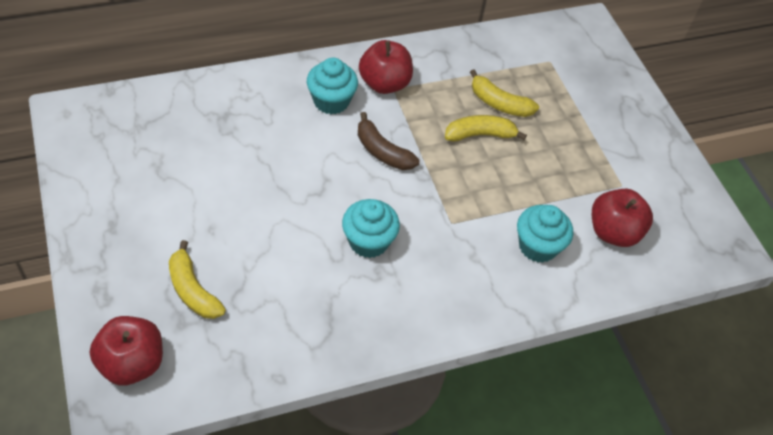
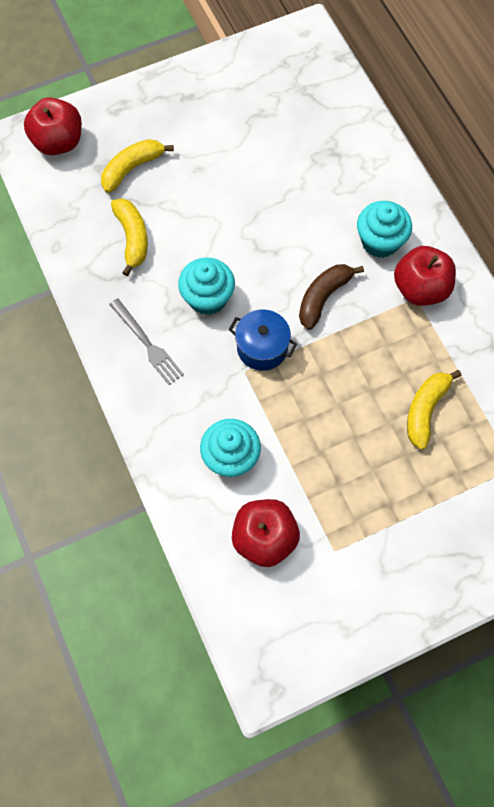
camera: 90 degrees right, 15 degrees up
(413, 300) = (147, 344): none -> grey fork
(429, 206) = (262, 348): none -> blue pot
(480, 135) = (372, 392): yellow banana -> yellow banana (132, 238)

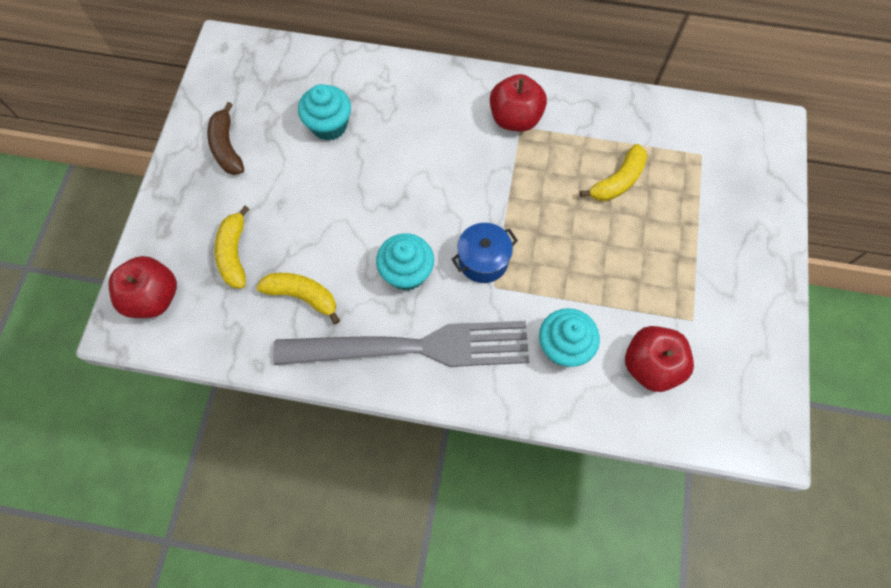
camera: 55 degrees left, 0 degrees up
(147, 344) = (413, 347): grey fork -> grey fork, size x2.26
(323, 297) = (472, 188): brown banana -> brown banana (227, 147)
(380, 241) = (454, 118): turquoise cupcake -> turquoise cupcake (329, 125)
(425, 410) = (617, 181): yellow banana -> yellow banana turned 105 degrees counterclockwise

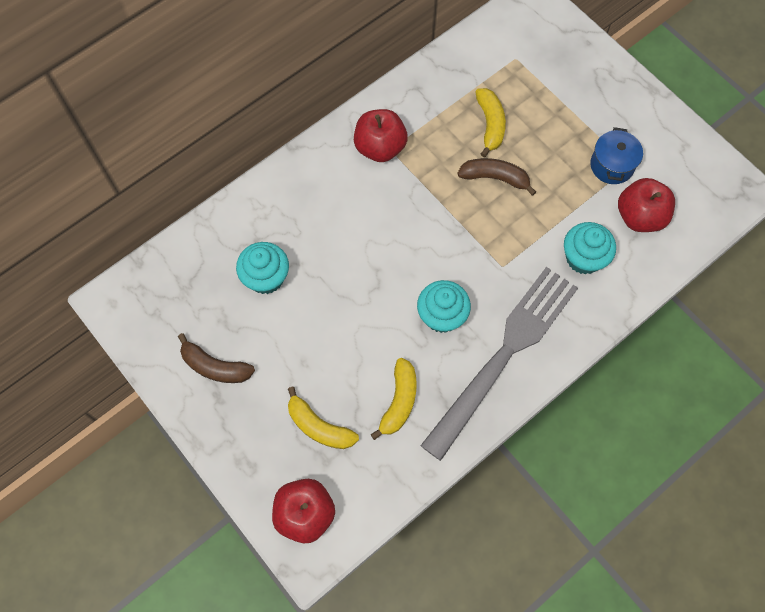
camera: 50 degrees left, 0 degrees up
(303, 296) = (399, 401): yellow banana -> yellow banana turned 135 degrees clockwise
(483, 260) = (476, 258): blue pot -> blue pot (612, 165)
(571, 221) = (495, 178): none -> brown banana

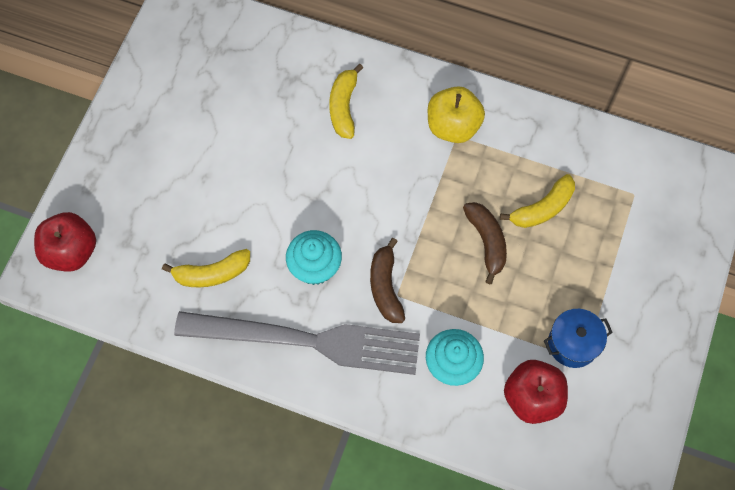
camera: 60 degrees right, 0 degrees up
(215, 366) = (162, 111): brown banana -> brown banana (385, 286)
(266, 277) = (265, 104): turquoise cupcake -> none
(319, 426) = (153, 220): yellow banana -> yellow banana (344, 106)
(380, 147) = (453, 126): red apple -> yellow apple

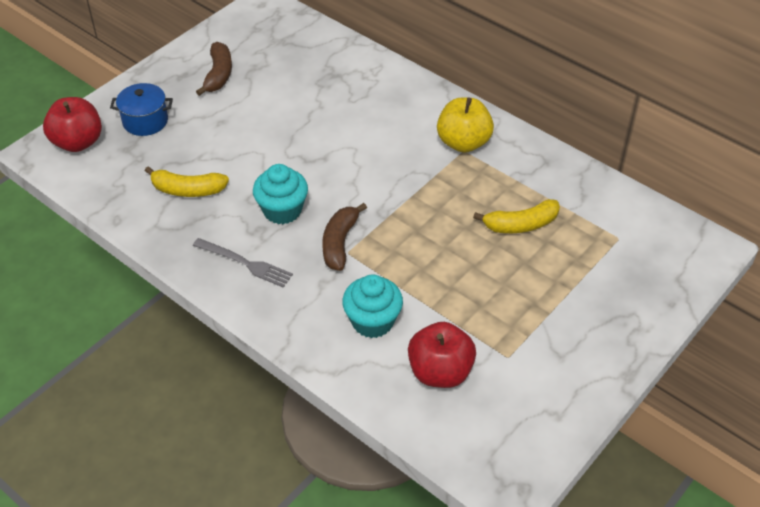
camera: 20 degrees right, 20 degrees down
(308, 341) = (245, 263): grey fork -> grey fork, size x0.44
(344, 106) = (370, 104): yellow banana -> none
(487, 242) = (454, 235): brown banana -> brown banana (218, 75)
(573, 343) = (502, 339): blue pot -> blue pot (145, 121)

